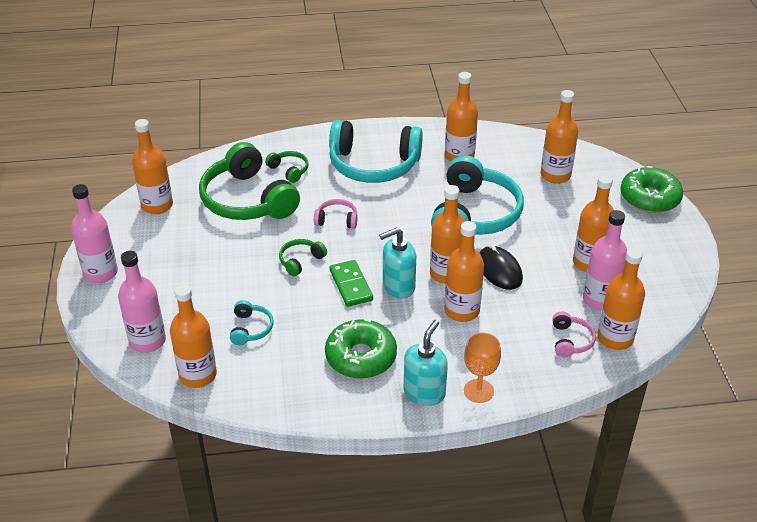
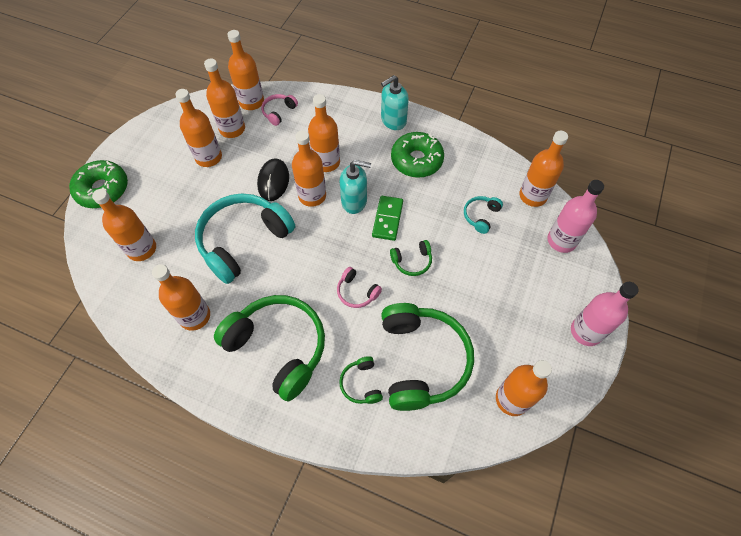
camera: 150 degrees left, 20 degrees up
(373, 165) = (278, 347): turquoise headphones -> green headphones
(478, 391) = (361, 108): orange goblet -> none
(599, 299) = (232, 129): pink bottle -> orange bottle

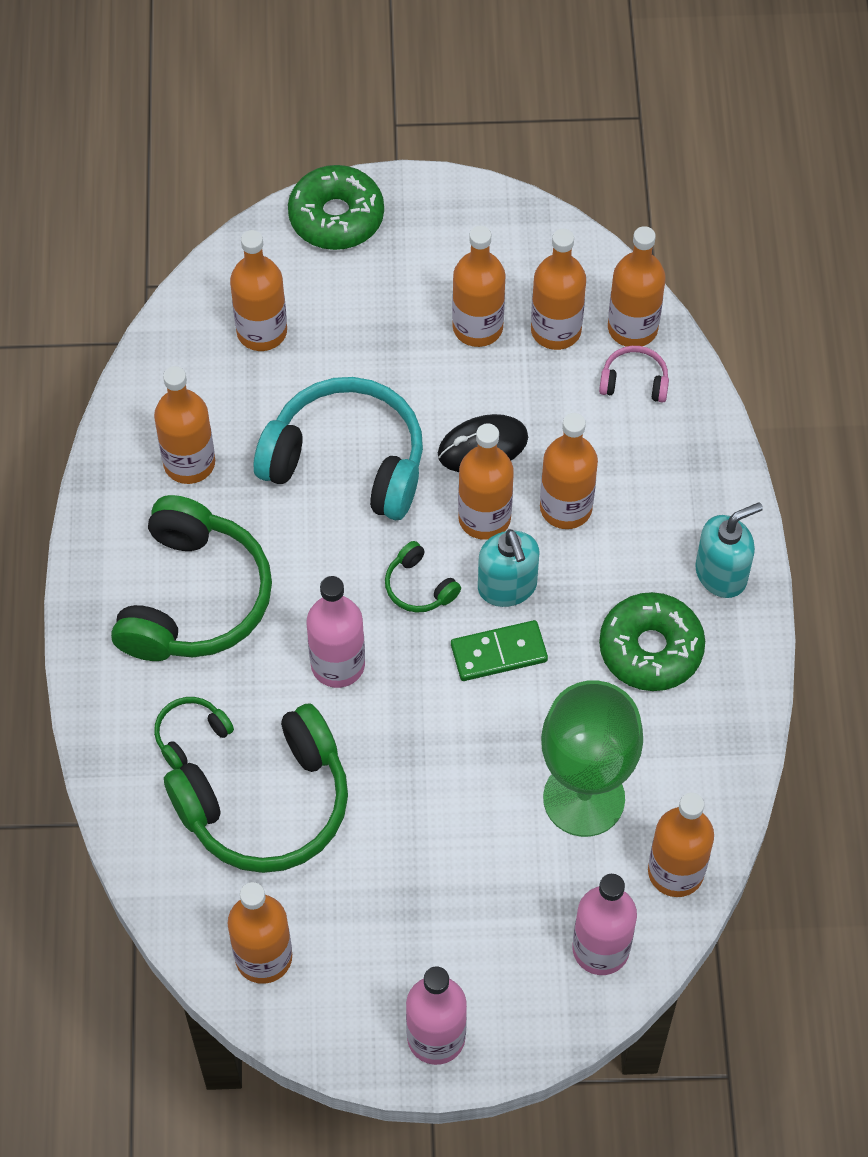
camera: 65 degrees right, 0 degrees up
(357, 292) = (338, 664): pink headphones -> pink bottle
(393, 121) = (721, 574): turquoise soap dispenser -> turquoise soap dispenser turned 120 degrees clockwise
(412, 261) = (435, 723): green headphones -> green headphones (419, 587)
(480, 216) = (584, 798): turquoise headphones -> green goblet

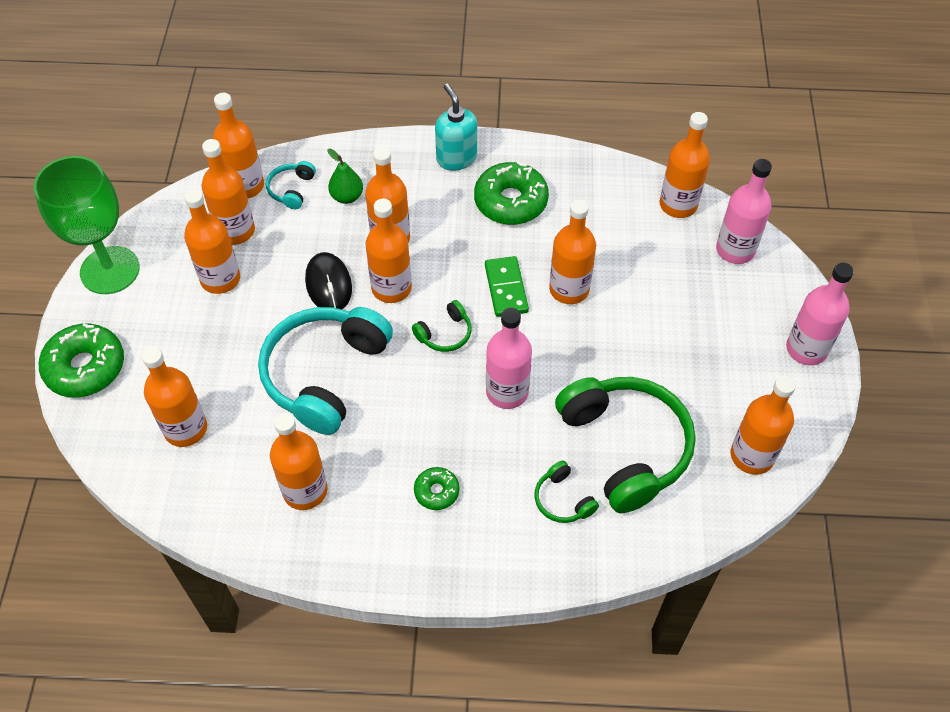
camera: 85 degrees left, 5 degrees down
(195, 598) = (436, 491): green headphones -> green donut
(506, 730) = (569, 289): none -> orange bottle
(507, 587) = (452, 279): turquoise soap dispenser -> none
(584, 798) = (623, 249): green goblet -> green goblet (110, 270)
(631, 448) = (347, 197): none -> green pear
(634, 381) = (291, 189): pink headphones -> turquoise headphones

